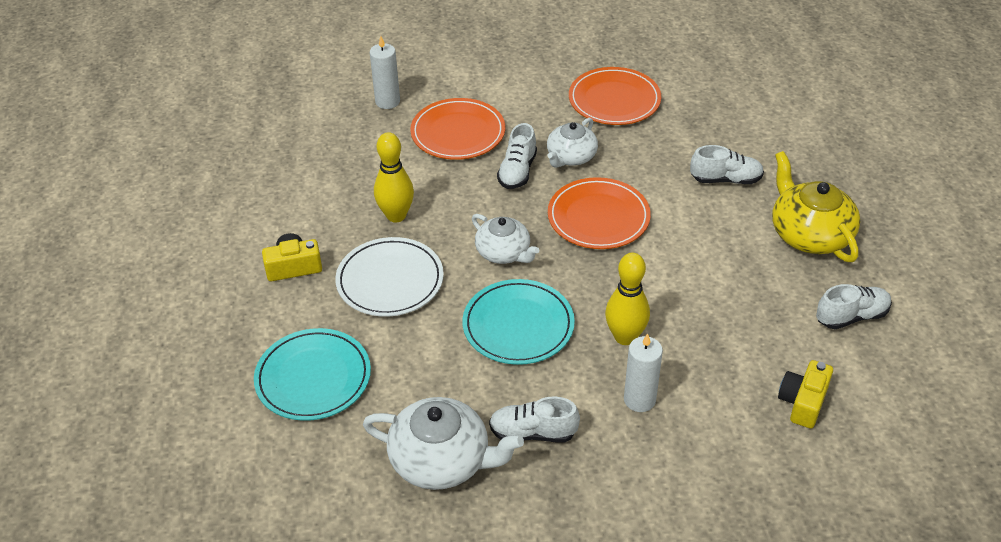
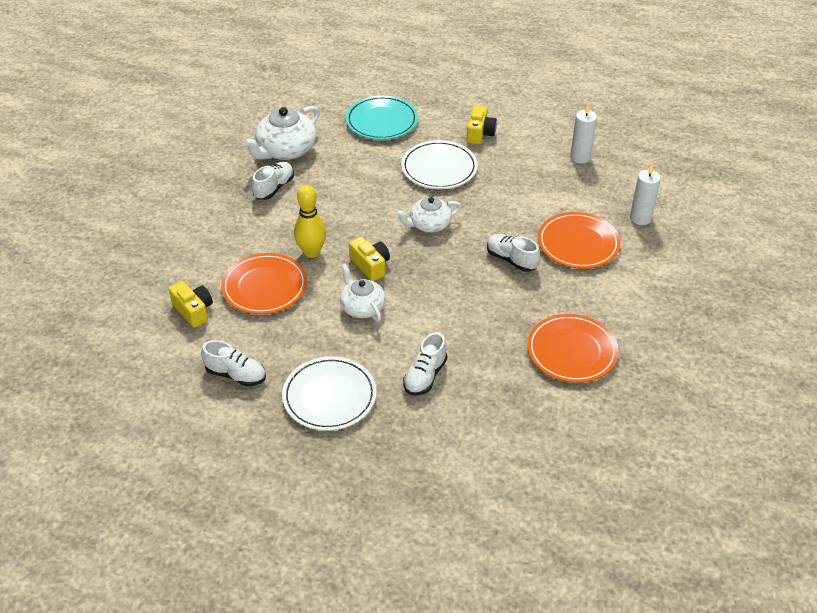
camera: 115 degrees right, 0 degrees up
(396, 215) = (500, 187): yellow bowling pin -> none
(518, 325) = (359, 209): turquoise plate -> none
(571, 157) = (511, 295): white teapot -> white teapot (362, 307)
(598, 217) = (432, 284): orange plate -> orange plate (264, 287)
(608, 276) = (370, 265): none -> yellow camera
(639, 400) = (259, 238): white candle -> white candle (580, 157)
(809, 234) = (329, 396): yellow teapot -> white plate
(851, 316) = (236, 375): white shoe -> white shoe turned 75 degrees counterclockwise

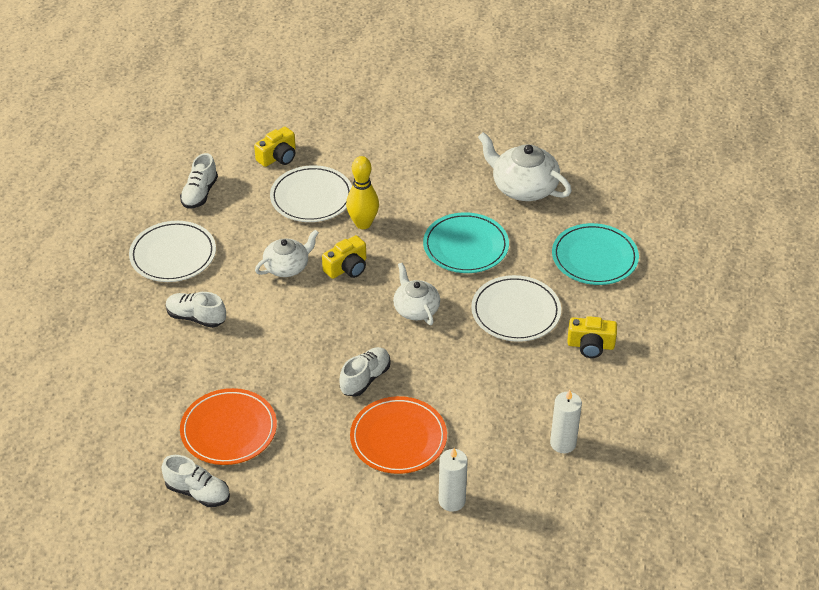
camera: 85 degrees right, 0 degrees up
(264, 287) = (311, 197): orange plate -> white plate
(274, 188) = (458, 186): white shoe -> white shoe (198, 492)
(355, 189) = (465, 246): none -> turquoise plate

